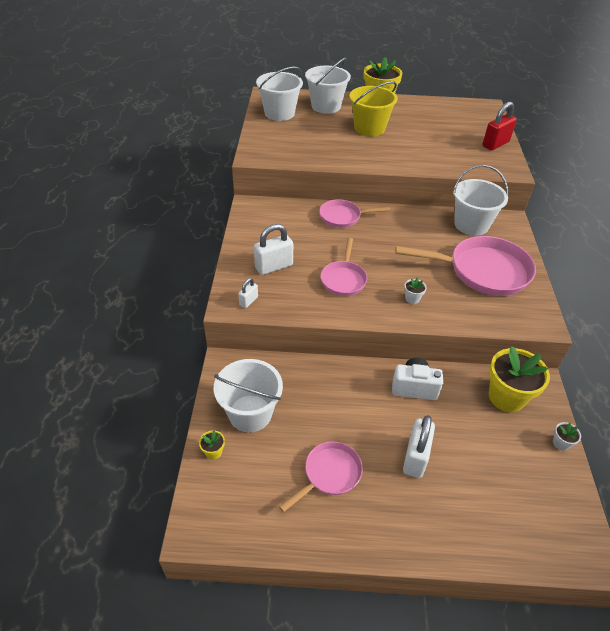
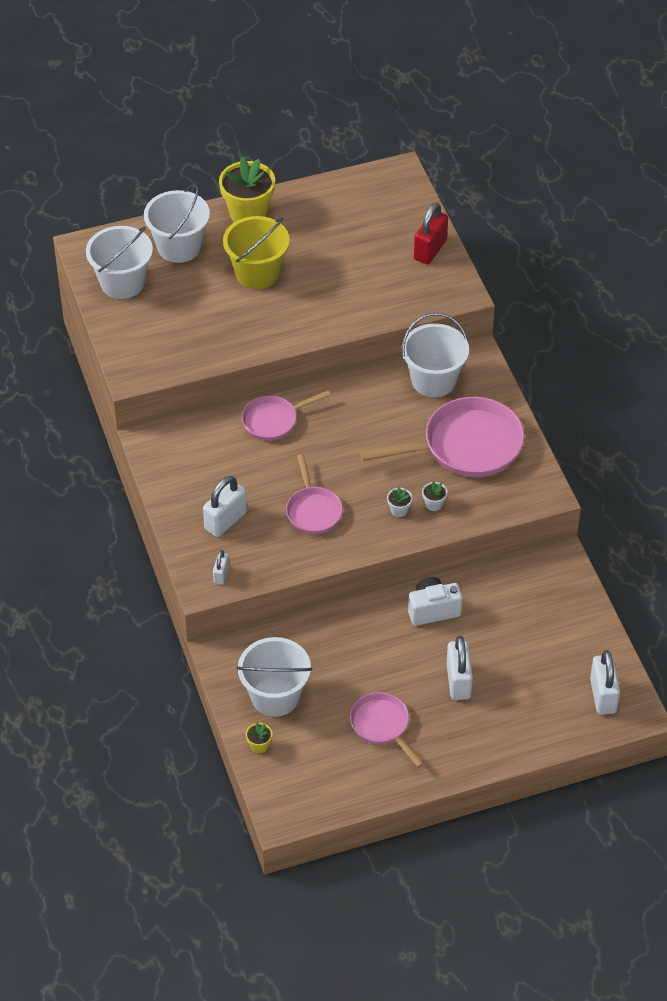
camera: 20 degrees left, 5 degrees up
(329, 474) = (382, 726): pink pan -> pink pan turned 60 degrees counterclockwise
(506, 397) = (531, 587): yellow flower pot -> none
(555, 523) = (603, 695): none -> white padlock
(561, 443) = (595, 618): white flower pot -> white flower pot (434, 504)

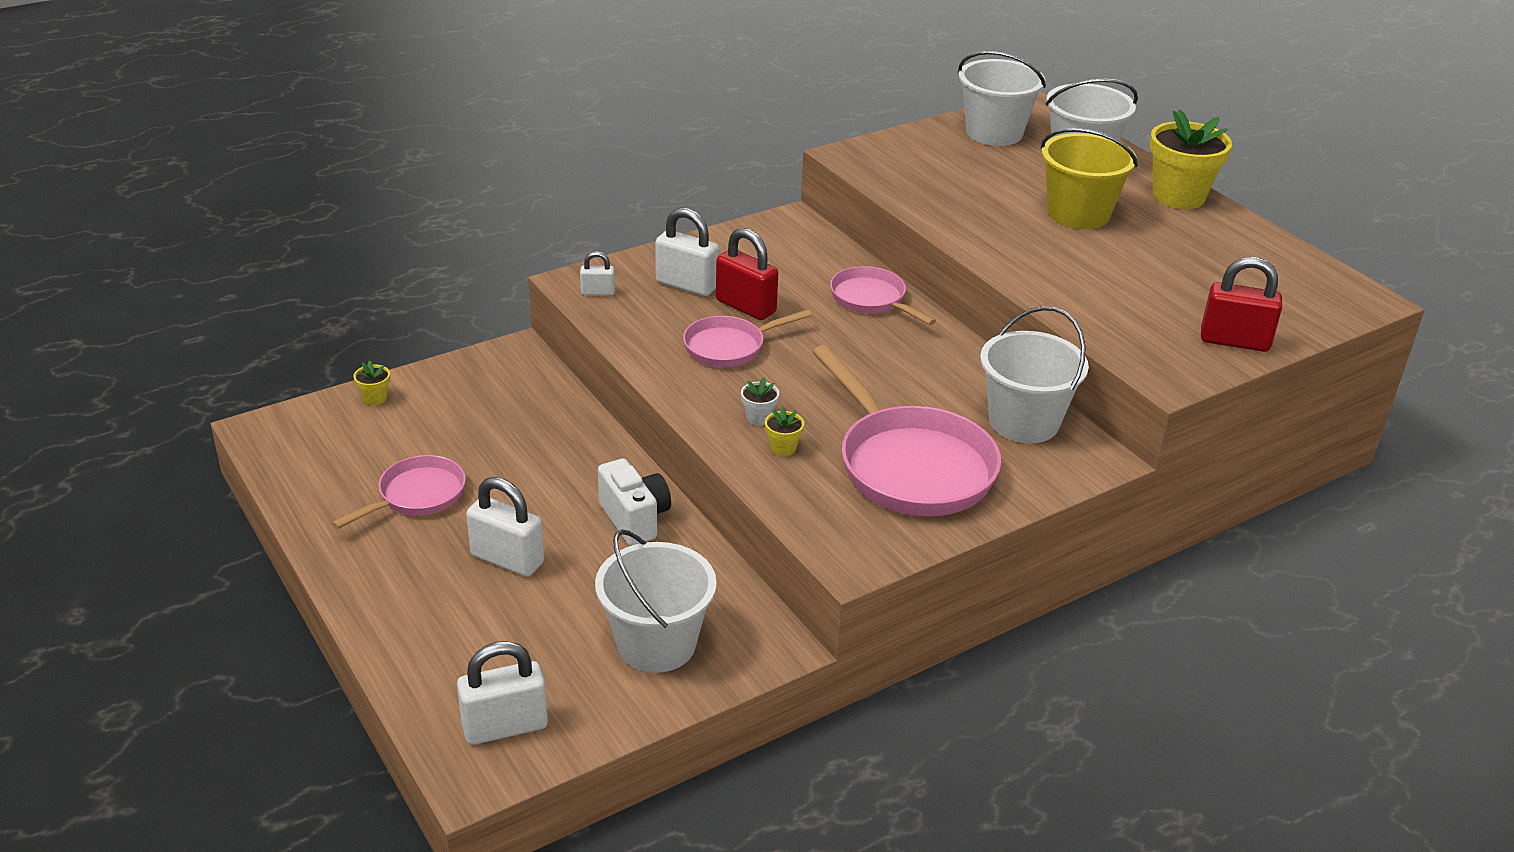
camera: 75 degrees right, 15 degrees down
(264, 492) = (745, 306): none -> red padlock
(275, 696) = (456, 400): white bucket -> white bucket (656, 644)
(434, 504) = (783, 448): white flower pot -> yellow flower pot
(458, 681) = (507, 559): white padlock -> white padlock turned 45 degrees clockwise

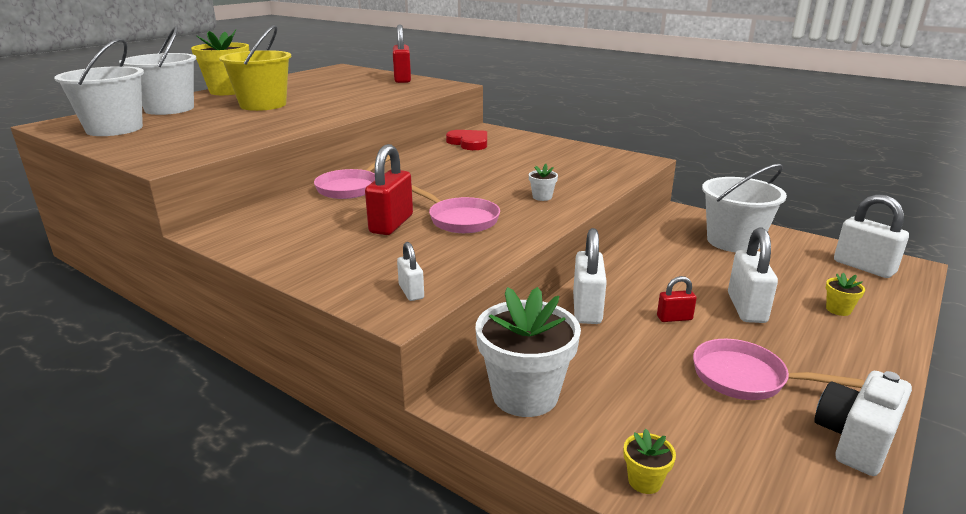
camera: 110 degrees left, 10 degrees down
(499, 378) = (525, 395): none -> white flower pot
(531, 500) = (674, 318): none -> red padlock
(635, 519) = (640, 272): white camera -> white camera (855, 440)
(687, 285) = (368, 253): white padlock -> white padlock (587, 309)
(783, 448) = (566, 186): yellow flower pot -> yellow flower pot (838, 309)
(910, 466) = (542, 158): pink pan -> none
(1023, 422) = (469, 143): white bucket -> red heart

